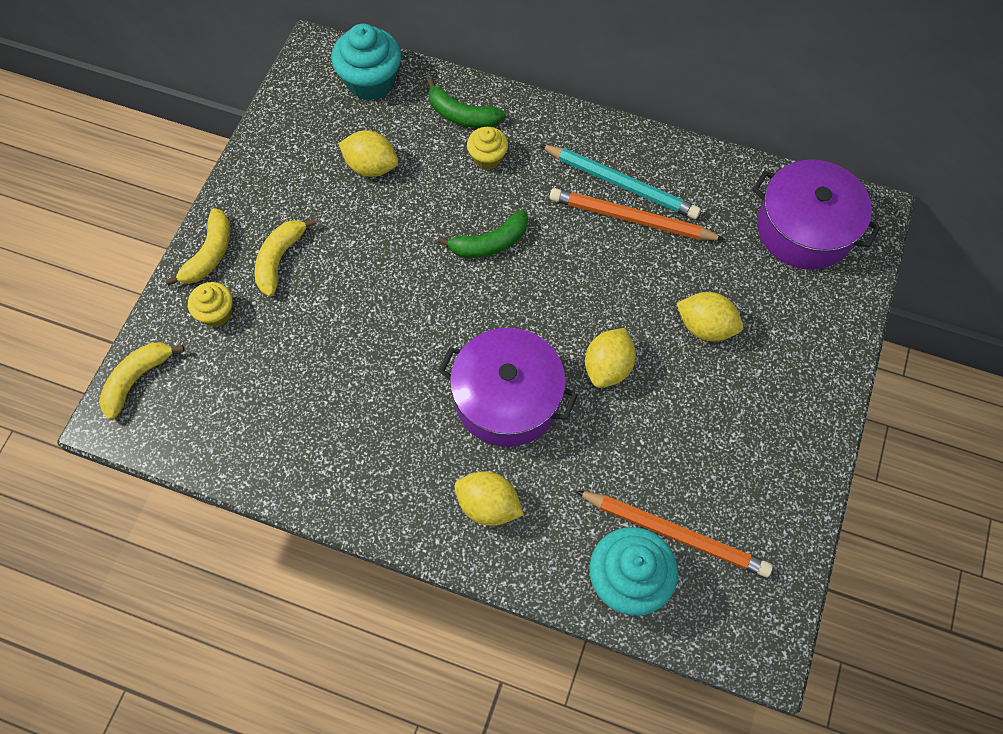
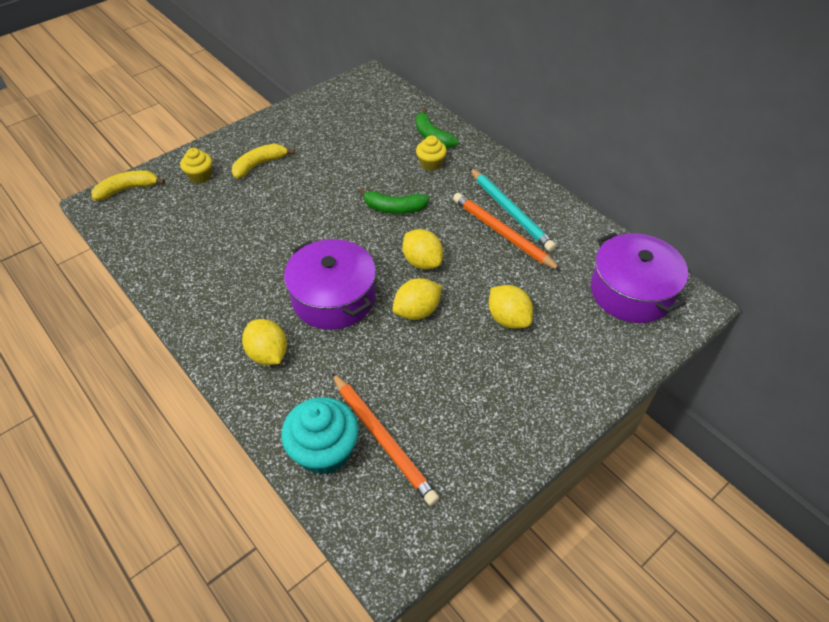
camera: 30 degrees right, 15 degrees down
(210, 254) = (223, 146): yellow banana -> none
(371, 81) = (390, 100): turquoise cupcake -> none
(371, 166) = (354, 141): yellow lemon -> yellow lemon (422, 262)

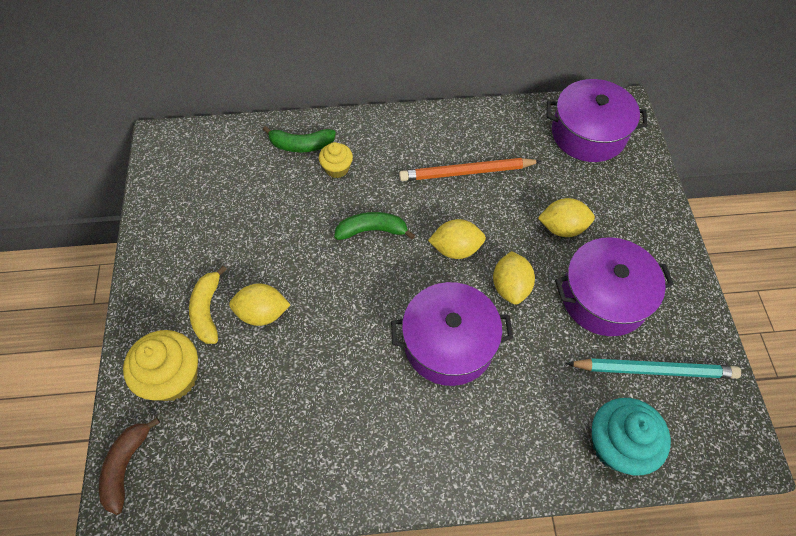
camera: 55 degrees left, 10 degrees up
(127, 189) = (126, 466): yellow banana -> brown banana
(200, 176) = (173, 377): yellow cupcake -> yellow cupcake, size x1.73
(268, 354) = (480, 436): yellow lemon -> yellow lemon (263, 313)
(382, 439) = (630, 392): orange pencil -> none
(394, 208) = (372, 230): green banana -> green banana turned 135 degrees counterclockwise
(463, 379) = (604, 297): none -> purple pot
(510, 211) = (445, 151): turquoise pencil -> turquoise pencil (654, 370)

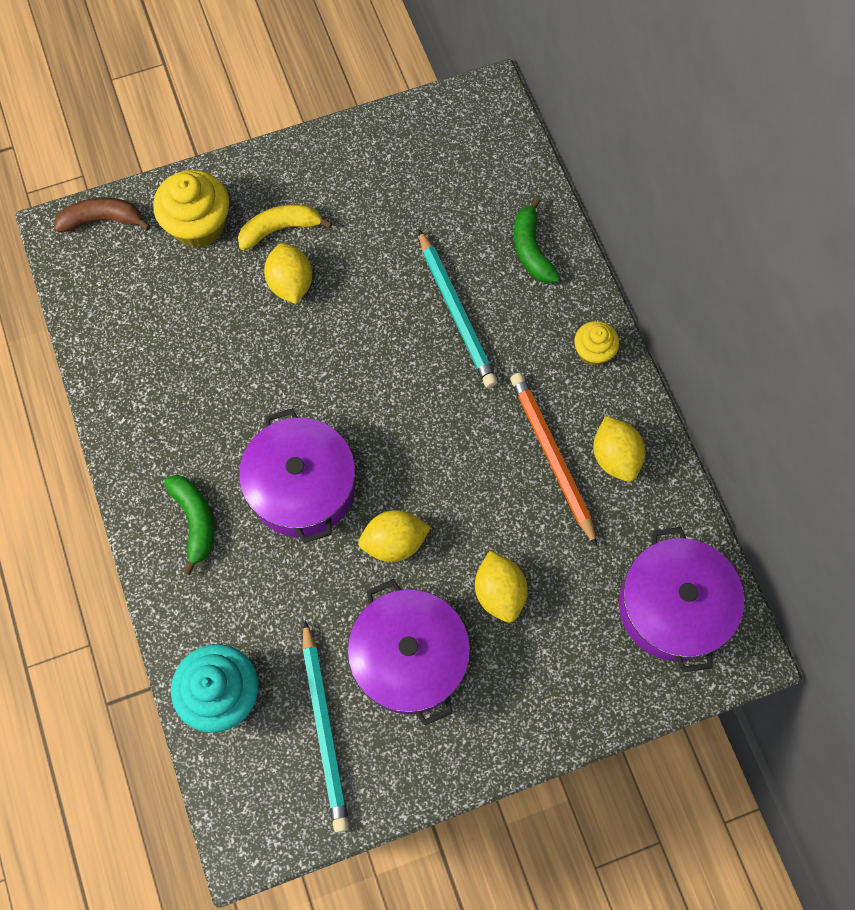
camera: 75 degrees right, 10 degrees up
(333, 203) = (456, 312): none -> turquoise pencil
(337, 168) = (508, 301): yellow cupcake -> yellow cupcake (593, 351)
(372, 230) = (429, 366): green banana -> green banana (195, 521)
(456, 249) = (430, 468): yellow lemon -> yellow lemon (615, 457)

